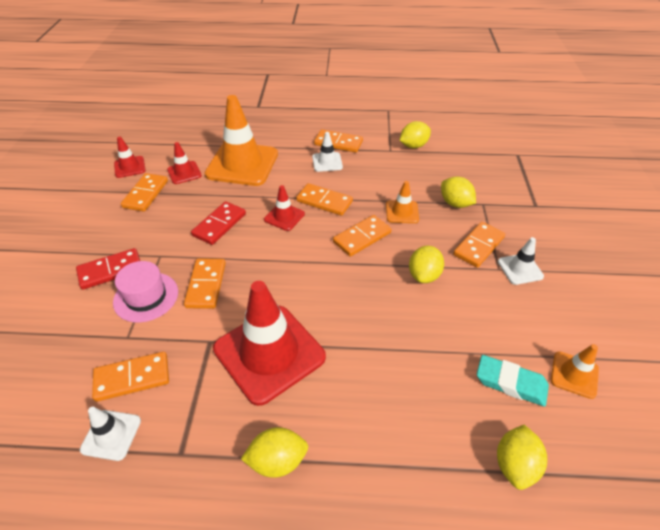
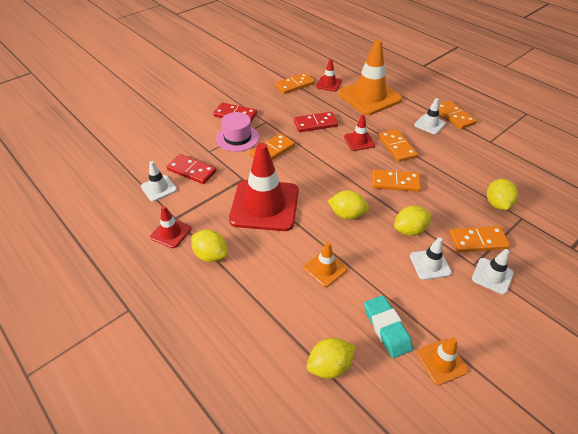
camera: 45 degrees right, 0 degrees up
(130, 167) = (302, 66): red traffic cone -> red traffic cone (171, 233)
(132, 378) = (192, 171): orange domino -> red domino
(402, 212) = (445, 184): orange traffic cone -> orange traffic cone (325, 268)
(413, 146) = (515, 148): yellow lemon -> yellow lemon (347, 214)
(472, 295) = (430, 264): none -> white traffic cone

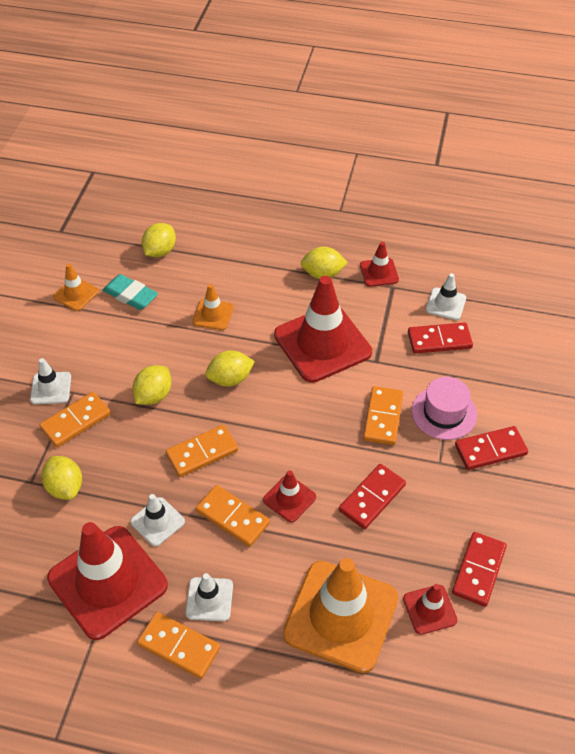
camera: 145 degrees right, 5 degrees up
(294, 85) = (478, 570): orange domino -> red domino
(430, 264) = (117, 369): white traffic cone -> white traffic cone (157, 522)
(483, 151) = (107, 582): none -> red traffic cone

